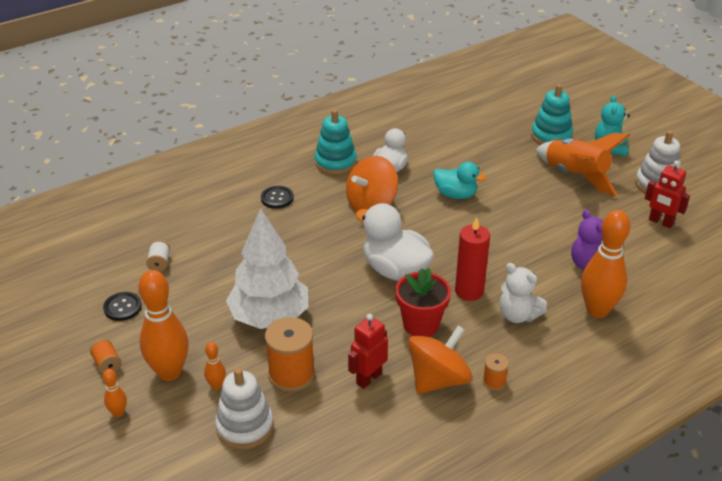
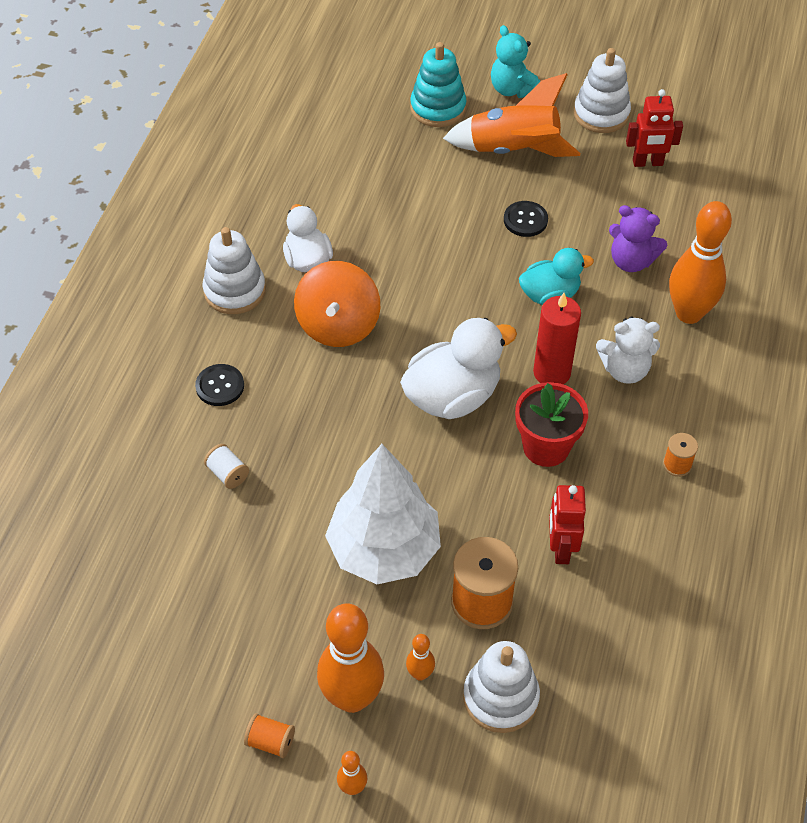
camera: 40 degrees left, 15 degrees up
(122, 307) = (203, 659): black button -> black button (525, 220)
(159, 263) = (178, 570): white spool -> white spool (228, 473)
(335, 162) = (235, 291): turquoise stacking toy -> white stacking toy
(395, 270) = (452, 396): white duck -> white duck turned 150 degrees clockwise
(438, 379) = (626, 500): orange spinning top -> none
(455, 194) = (416, 253): turquoise duck -> turquoise duck (550, 294)

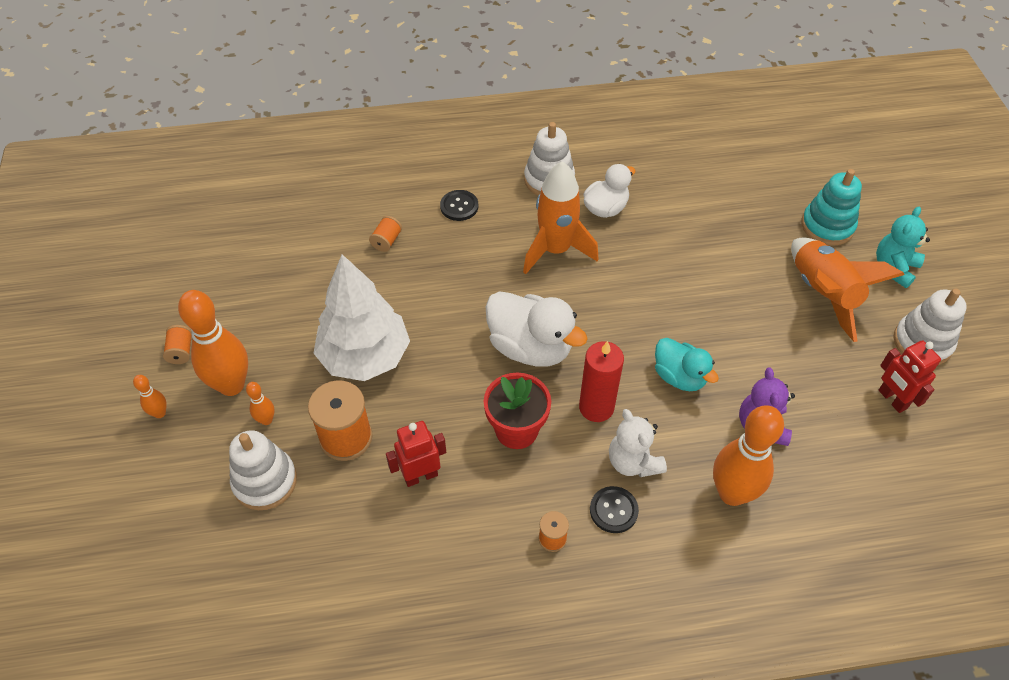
camera: 65 degrees right, 0 degrees up
(228, 473) = (387, 241): white spool -> orange spool
(338, 325) = (555, 250): orange spinning top -> orange rocket
(525, 220) = (750, 330): black button -> black button (613, 510)

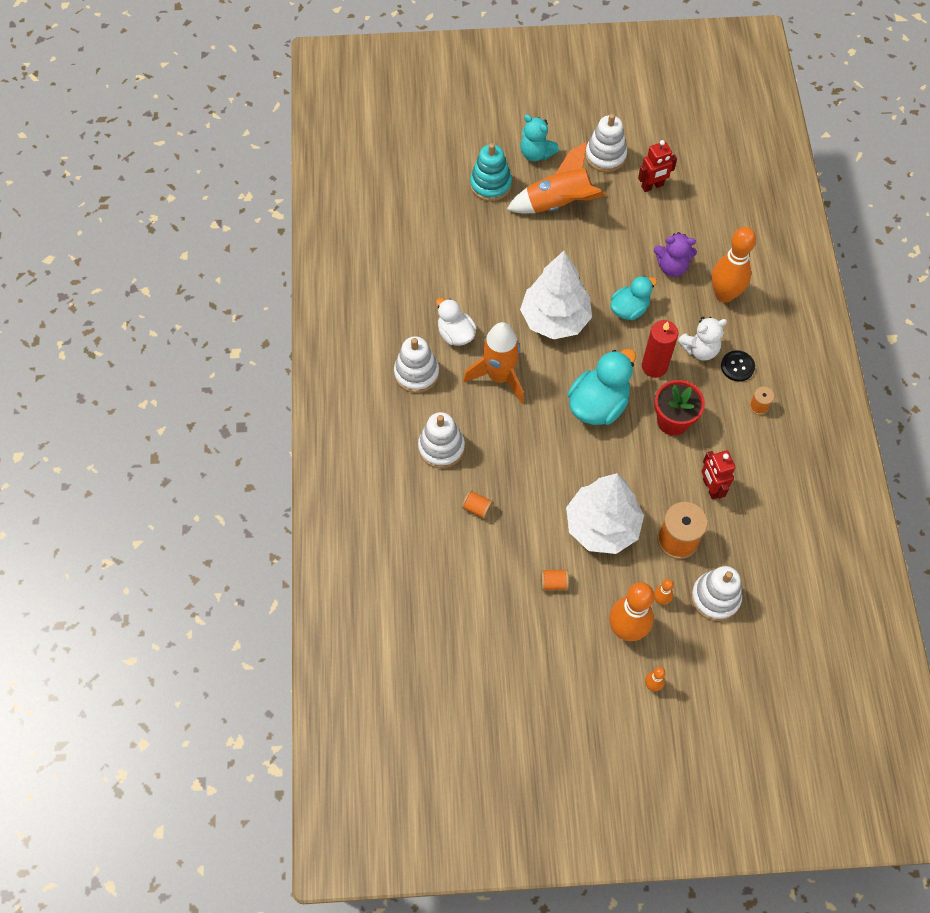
camera: 85 degrees left, 10 degrees up
(181, 351) = (590, 675): orange spool -> orange spool (553, 583)
(459, 206) = (441, 447): black button -> white stacking toy
(530, 347) = (598, 405): white duck -> turquoise duck
(646, 298) = (555, 319): none -> white tree

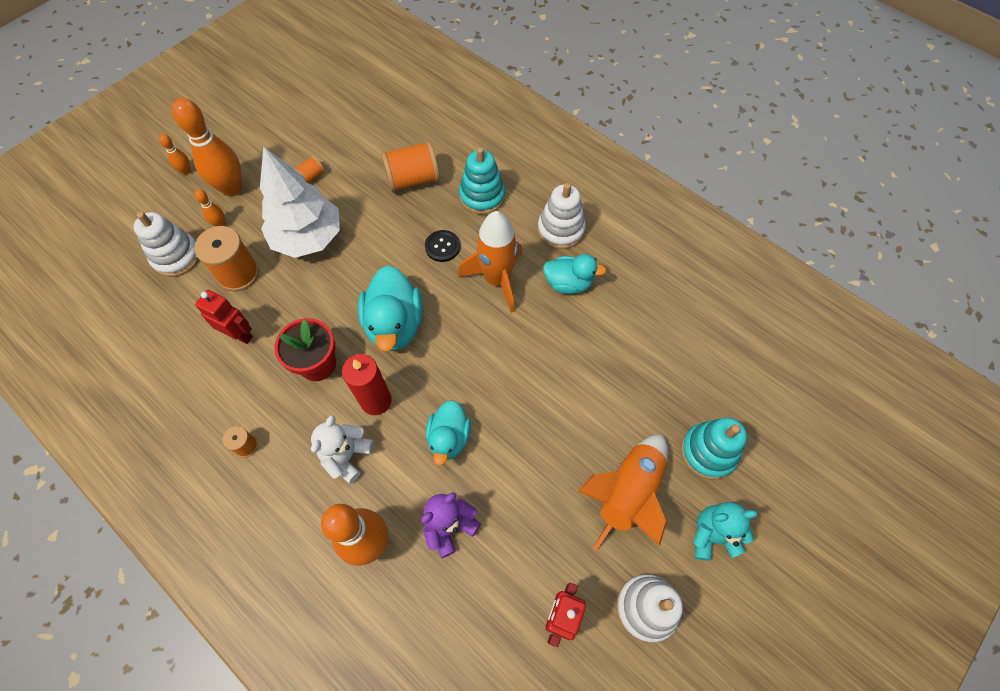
camera: 135 degrees right, 0 degrees up
(441, 447) = (482, 196): white stacking toy -> turquoise stacking toy
(455, 334) = (568, 283): white duck -> turquoise duck
(477, 508) = (413, 179): orange spool -> orange spool, size x2.01
(555, 319) = (504, 367): white tree -> none
(737, 366) = (296, 470): black button -> black button (442, 247)

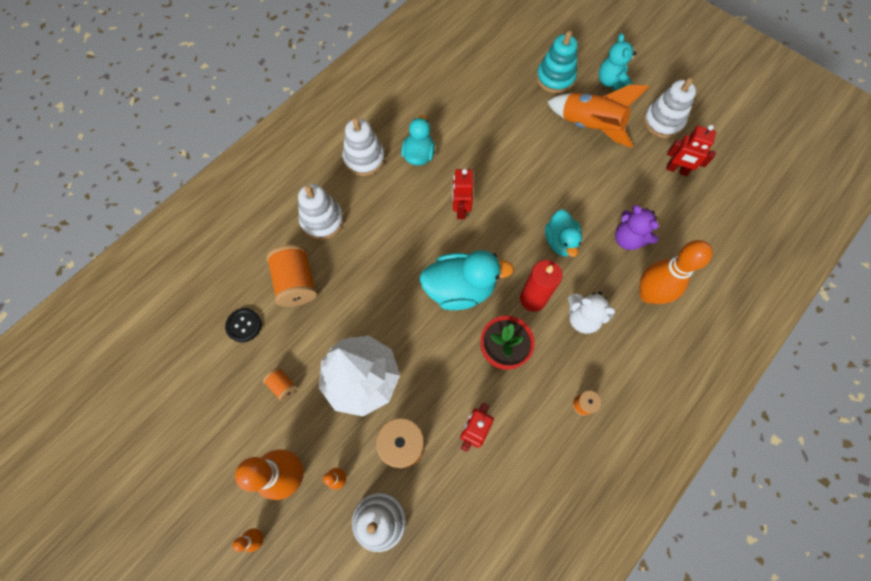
camera: 90 degrees left, 5 degrees up
(442, 247) = (378, 253): black button -> black button (244, 325)
(449, 438) = (560, 241): turquoise duck -> turquoise duck turned 75 degrees clockwise
(482, 196) = (322, 220): turquoise stacking toy -> white stacking toy
(494, 327) = (460, 209): none -> red robot
(497, 279) = (414, 208): orange rocket -> none

